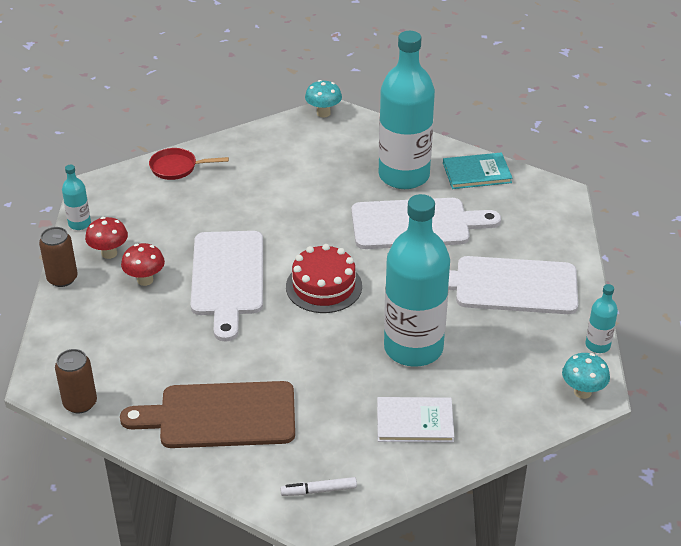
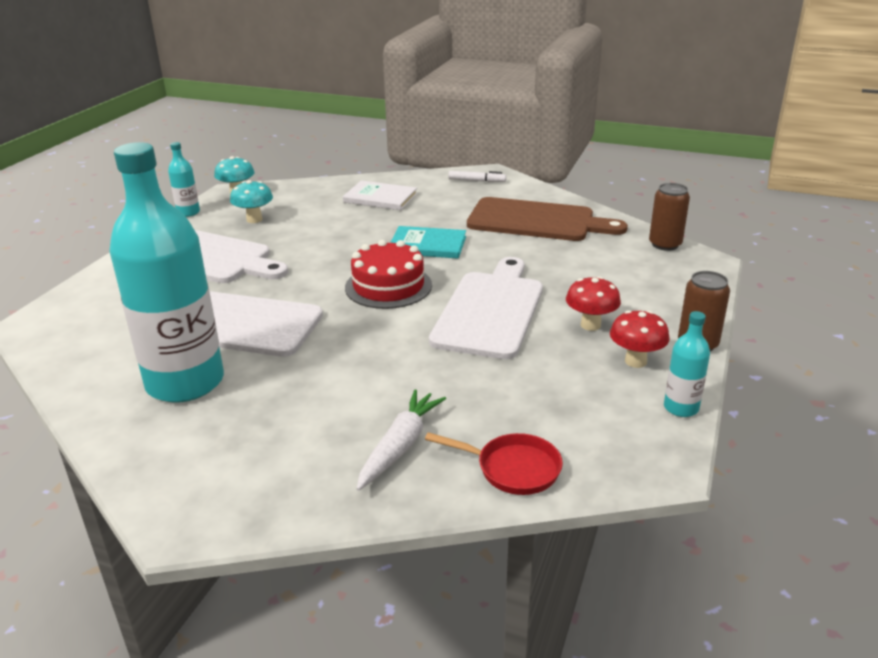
camera: 160 degrees left, 10 degrees down
(245, 166) = (400, 446): none -> white carrot
(323, 113) = (198, 524): turquoise mushroom -> turquoise mushroom (254, 219)
(413, 348) = (341, 233): turquoise bottle -> none
(477, 173) = (90, 367): turquoise book -> turquoise book (427, 245)

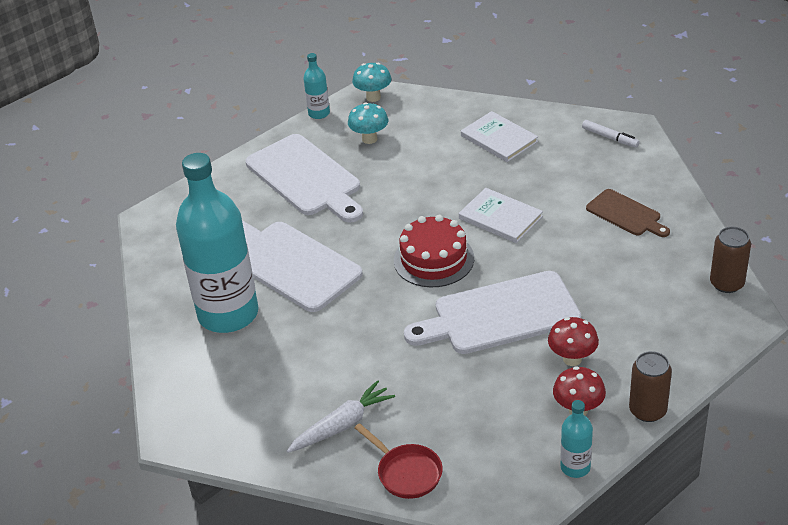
camera: 30 degrees right, 10 degrees up
(427, 245) = (500, 217): turquoise book -> white book
(490, 310) = (499, 315): white cutting board -> white cutting board turned 150 degrees counterclockwise
(537, 221) = (626, 214): brown cutting board -> brown cutting board, size x0.55

